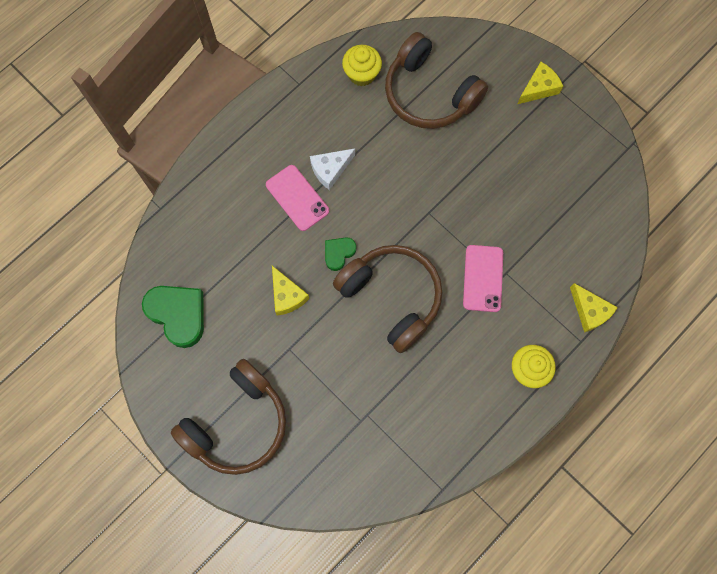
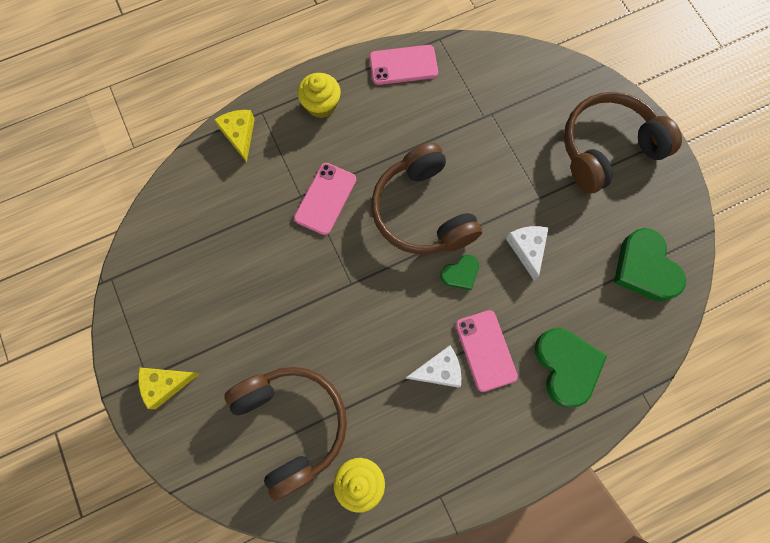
camera: 160 degrees left, 0 degrees up
(227, 208) = (566, 366): none -> green heart
(287, 295) = (527, 249): yellow cheese -> white cheese
(467, 444) = (403, 65): none -> pink phone

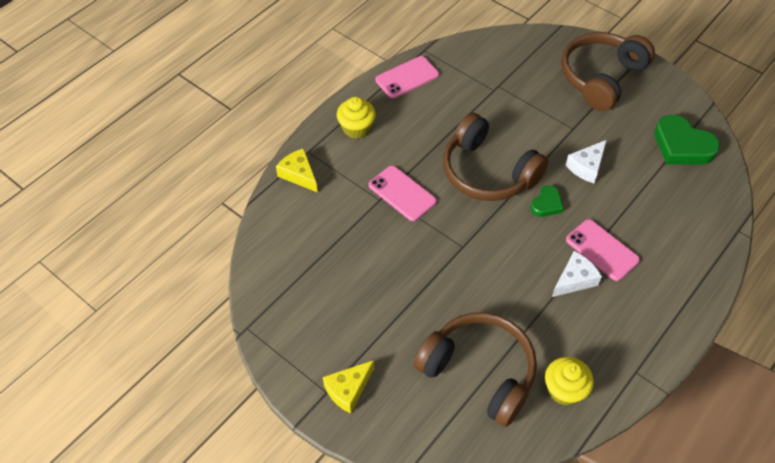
camera: 25 degrees left, 20 degrees down
(325, 199) = (402, 193): pink phone -> pink phone turned 45 degrees counterclockwise
(527, 249) = (586, 167): white cheese -> white cheese turned 105 degrees counterclockwise
(566, 366) = (670, 235): green heart -> none

